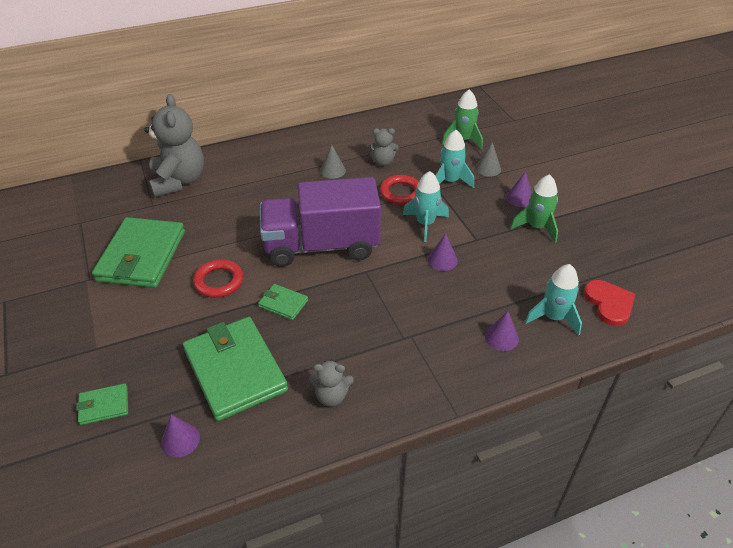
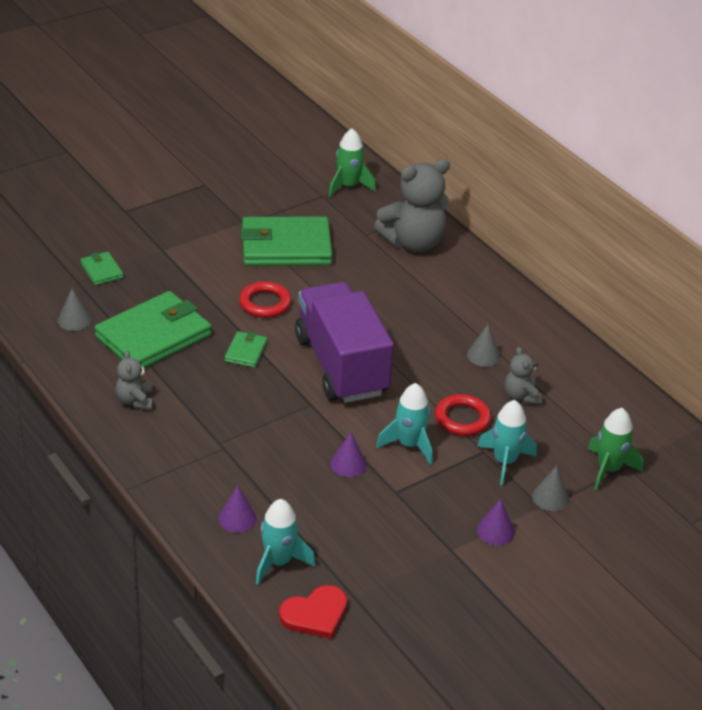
camera: 75 degrees right, 5 degrees down
(180, 440) = (74, 320): purple cone -> grey cone
(536, 227) = (439, 548): green rocket -> green rocket (348, 186)

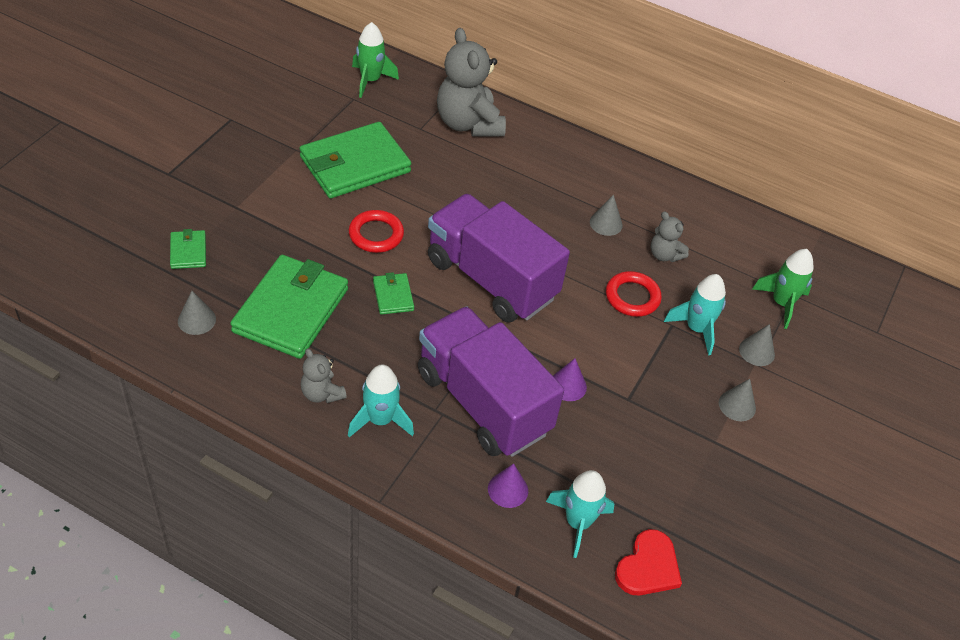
camera: 30 degrees left, 10 degrees up
(101, 270) = (188, 251): green wallet -> green wallet turned 45 degrees clockwise
(263, 451) = (482, 402): none -> purple truck
(409, 445) = (606, 343): turquoise rocket -> turquoise rocket (380, 420)
(413, 242) = (468, 124): grey teddy bear -> grey teddy bear turned 120 degrees clockwise
(495, 531) = (737, 405): purple cone -> grey cone

